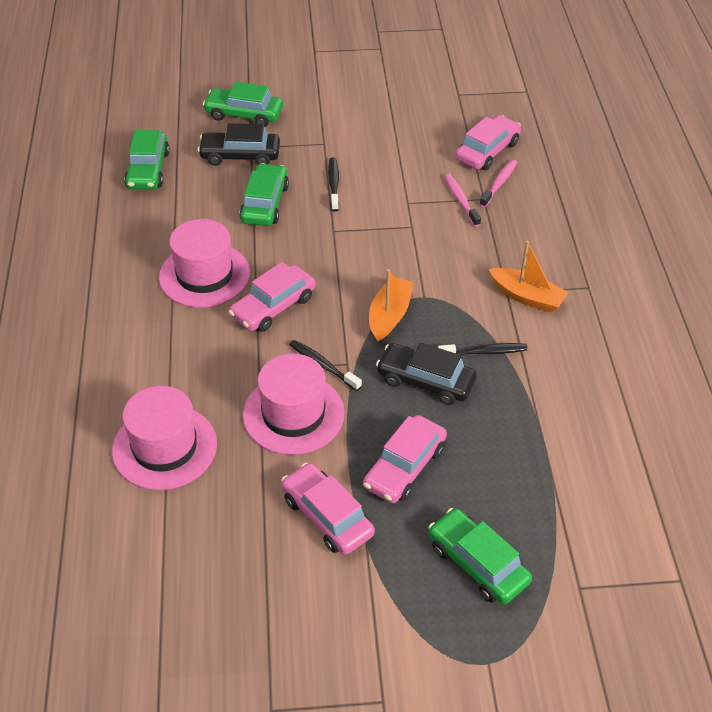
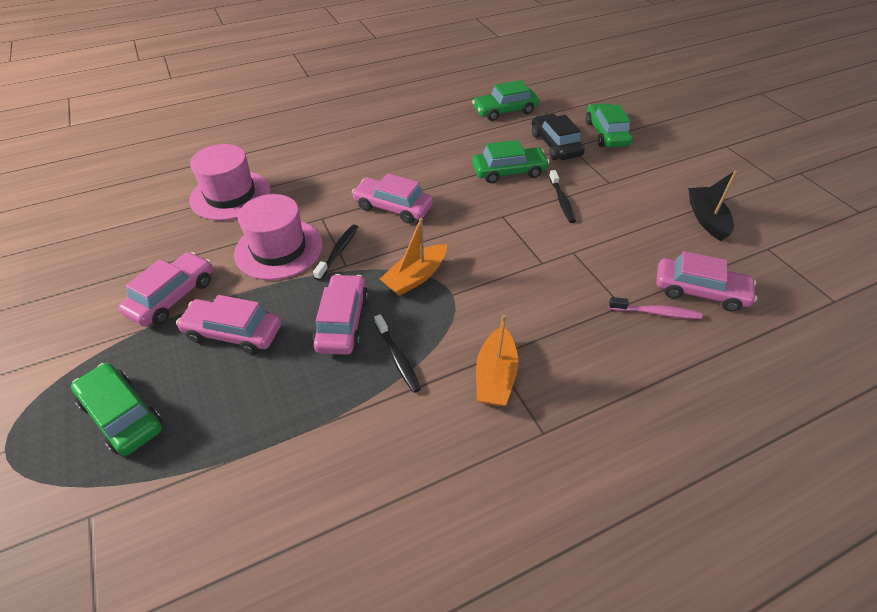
camera: 70 degrees right, 0 degrees up
(204, 275) = (409, 165): pink hat -> none
(334, 184) = (561, 201): black toothbrush -> black toothbrush turned 105 degrees clockwise
(389, 315) = (416, 277): orange boat -> orange boat turned 135 degrees clockwise
(407, 109) = (706, 219): none -> black boat
(425, 381) = (343, 322): black car -> pink car
(461, 200) = (606, 288): pink toothbrush -> none
(477, 563) = (122, 415): green car -> green car turned 75 degrees counterclockwise

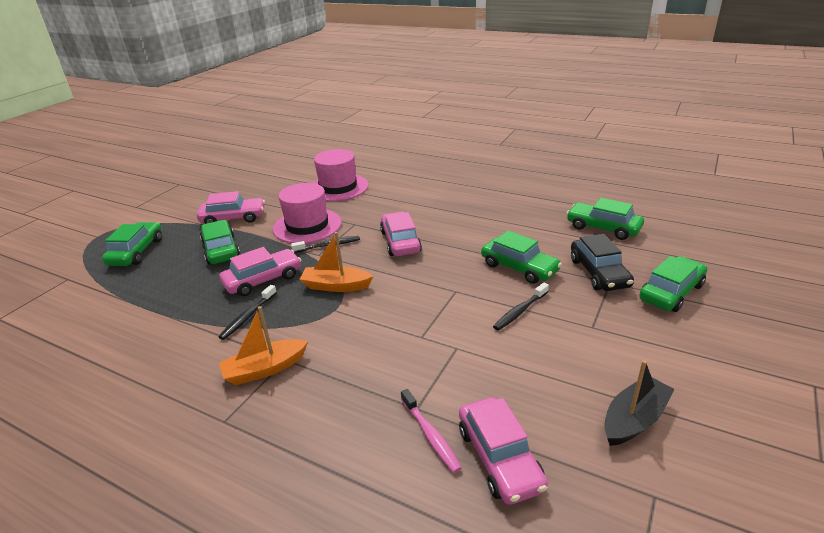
camera: 55 degrees right, 15 degrees down
(233, 332) = (221, 249): pink car -> green car
(555, 145) = (598, 273): black car -> black car turned 135 degrees clockwise

